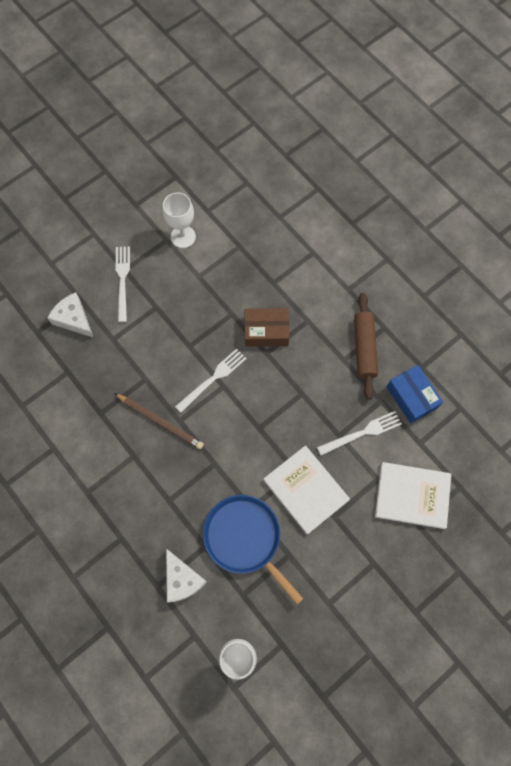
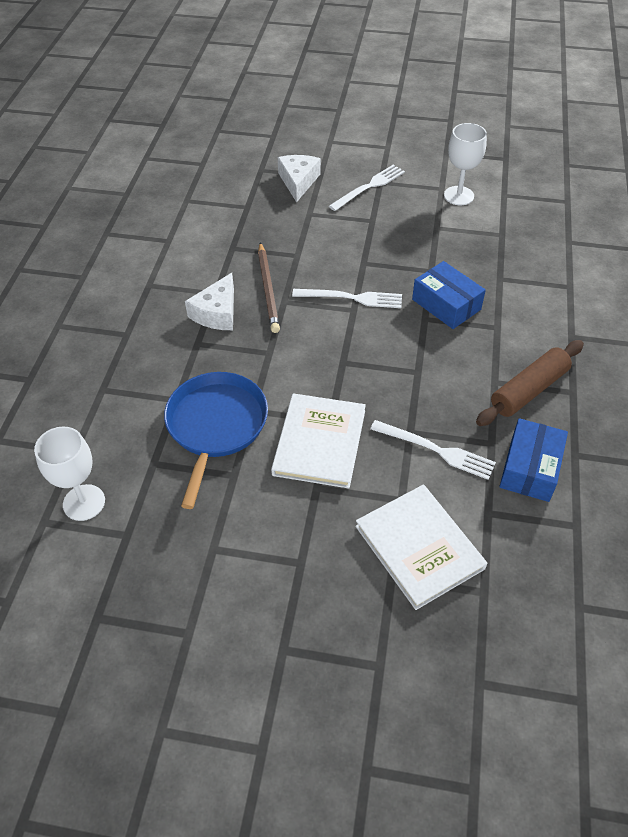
camera: 50 degrees right, 20 degrees down
(182, 579) = (126, 404): white cheese -> white cheese (217, 313)
(266, 331) = (446, 304): brown box -> blue box

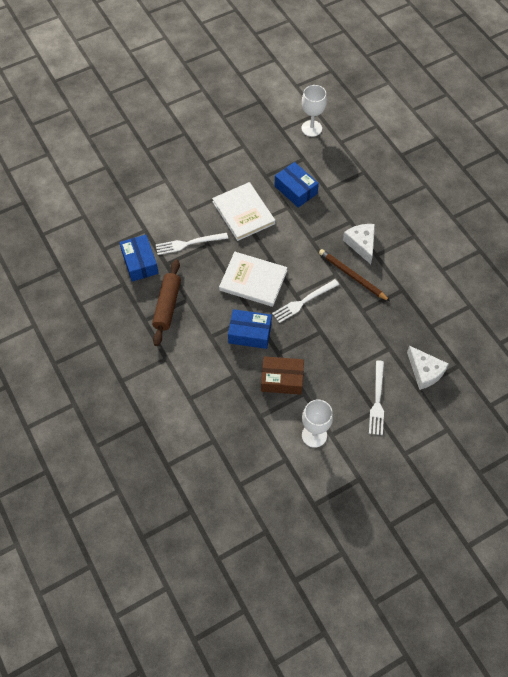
camera: 140 degrees right, 10 degrees up
(216, 426) = (295, 190): blue pan -> blue box
(419, 547) = (163, 197): white book -> white book (253, 280)
(449, 248) = (282, 379): none -> brown box

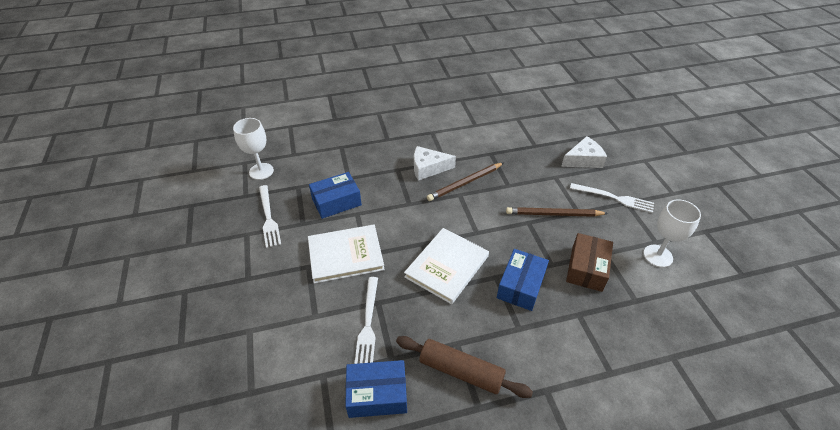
camera: 75 degrees left, 15 degrees down
(304, 301) = (487, 227): white fork -> white fork (268, 217)
(337, 350) = (553, 214): none -> brown pencil

